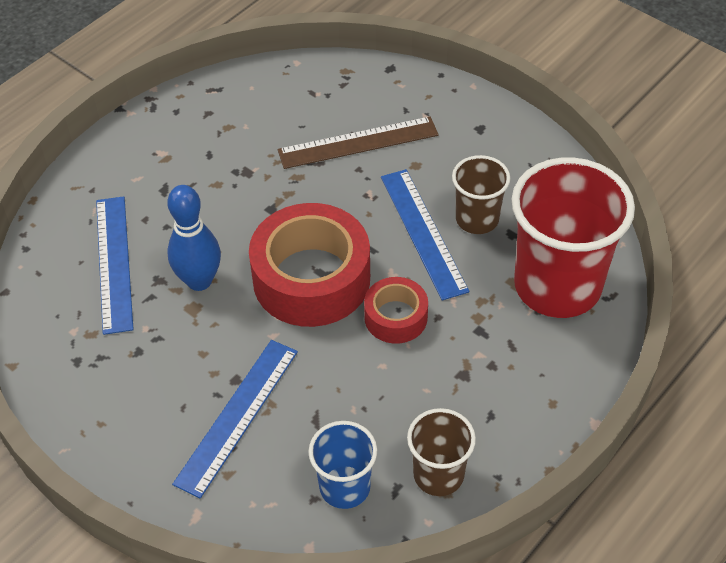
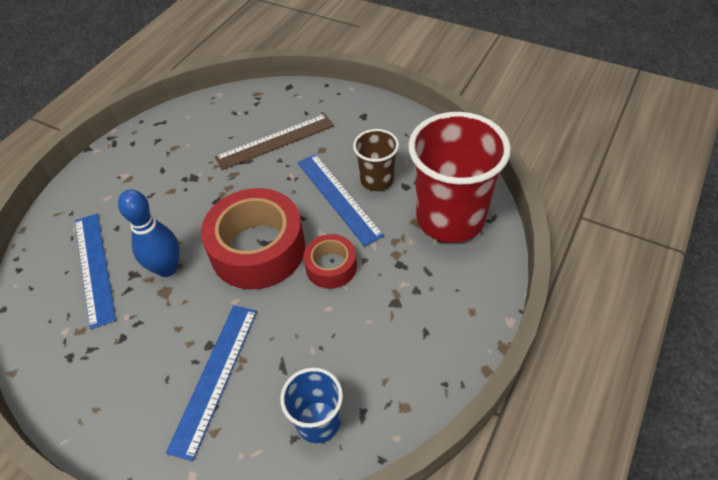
camera: 10 degrees left, 0 degrees up
(438, 475) = (395, 393): brown cup -> none

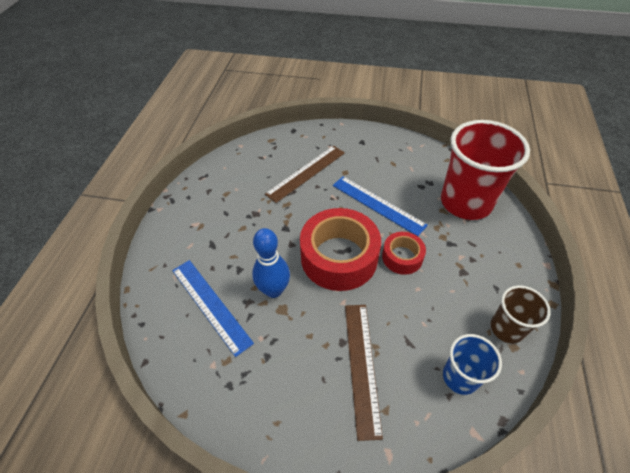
camera: 20 degrees left, 0 degrees up
(215, 377) = (361, 366): blue ruler -> brown ruler
(377, 180) = (398, 186): brown cup -> brown cup (506, 328)

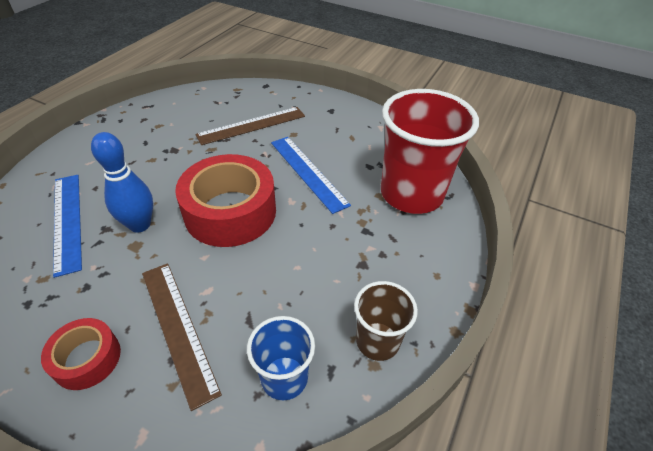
camera: 15 degrees right, 5 degrees down
(361, 366) = (178, 328): brown ruler -> brown ruler turned 45 degrees counterclockwise
(402, 257) = (300, 230): red tape -> red tape (87, 359)

